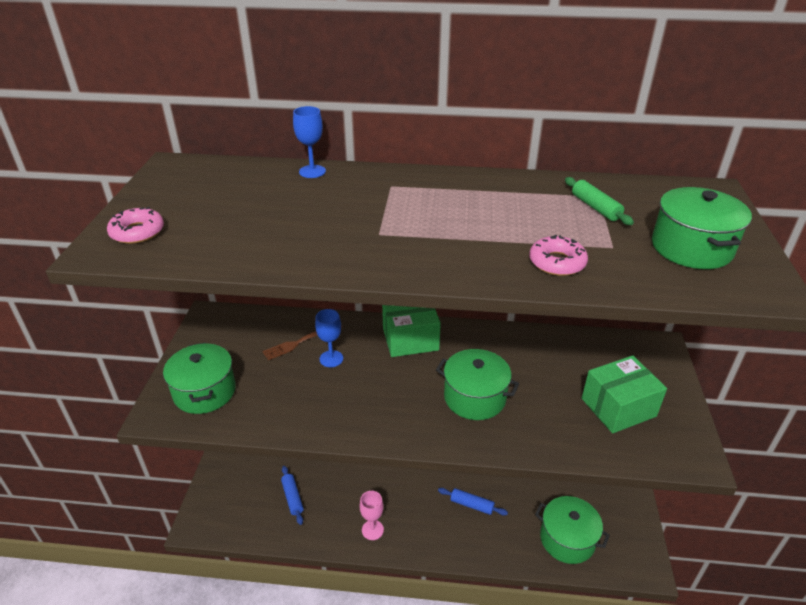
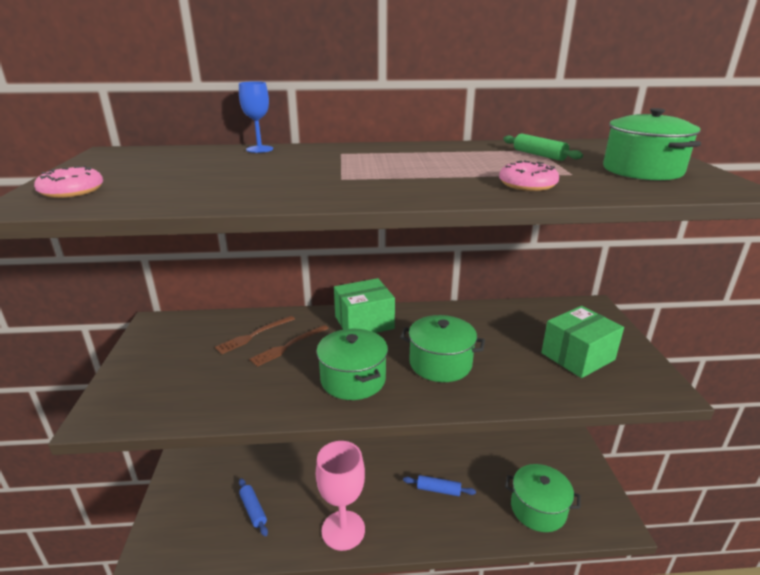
camera: 10 degrees left, 10 degrees down
(204, 392) = (153, 389): green pot -> green pot (353, 379)
(331, 359) = (288, 346): blue goblet -> brown fork
(372, 530) = (343, 530): pink goblet -> pink goblet, size x1.87

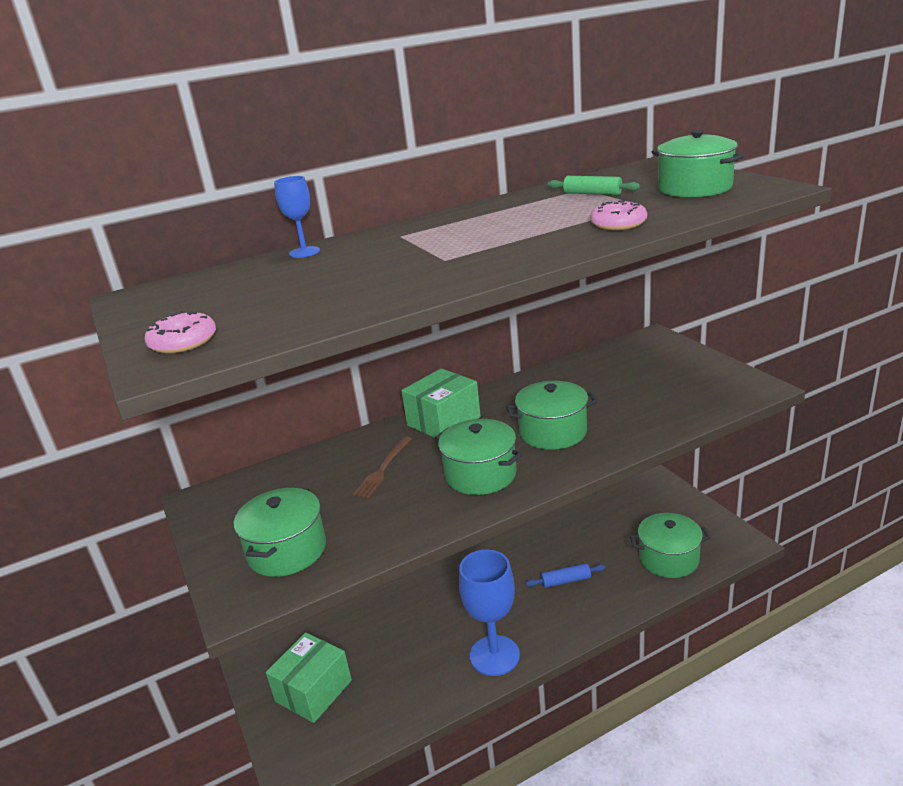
camera: 20 degrees left, 0 degrees up
(167, 387) = (287, 550): none -> green pot
(253, 510) = (383, 679): blue rolling pin -> none
(254, 335) = (334, 472): brown fork -> none
(343, 530) = (494, 655): pink goblet -> blue goblet
(577, 356) = (671, 385): green box -> green box (313, 691)

